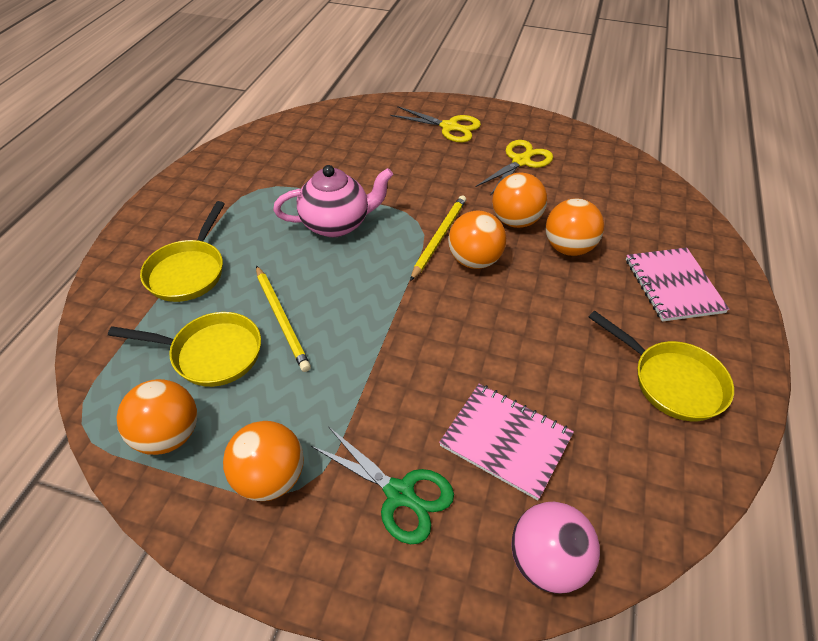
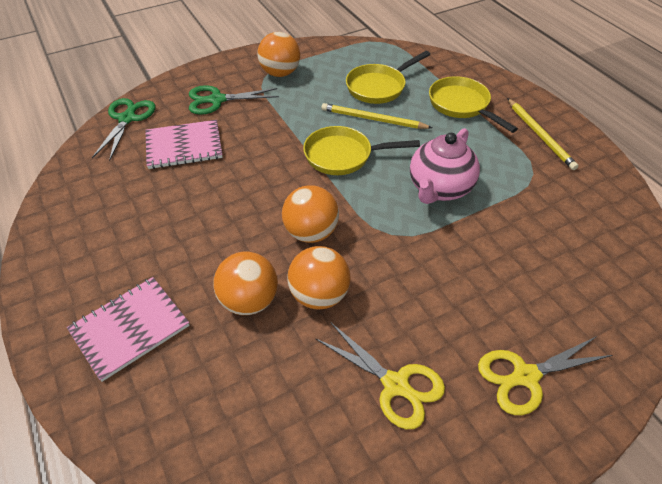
camera: 135 degrees right, 0 degrees up
(168, 435) = (343, 58): orange ball -> none
(439, 238) = (358, 232): yellow pencil -> yellow pencil (540, 135)
(521, 161) = (395, 384): yellow scissors -> yellow scissors turned 45 degrees counterclockwise
(547, 561) = (127, 119): pink ball -> green scissors
(672, 381) = (97, 240): yellow pan -> yellow pan (343, 156)
(673, 285) = (130, 328): pink notebook -> pink notebook turned 75 degrees counterclockwise

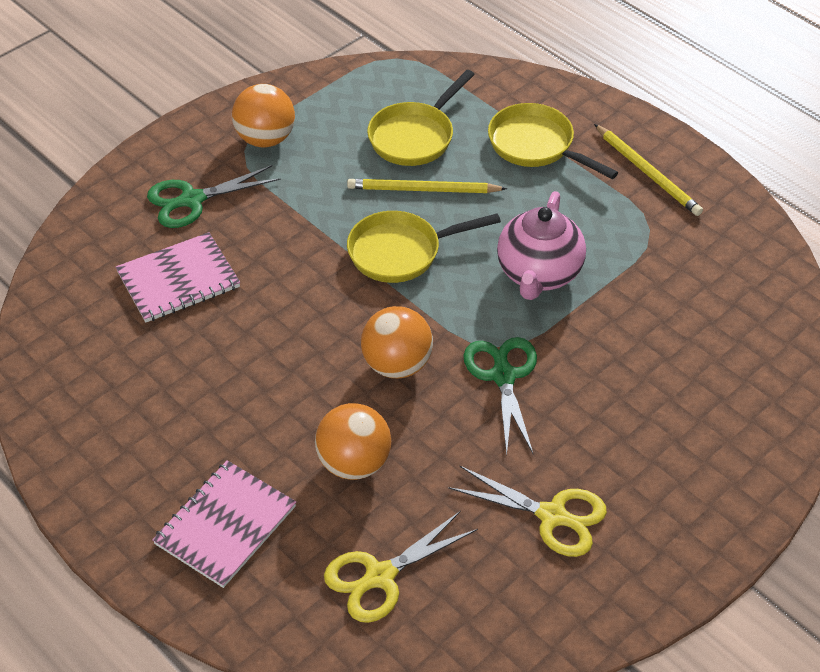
camera: 15 degrees left, 0 degrees up
(127, 119) = (76, 254): green scissors -> green scissors (503, 376)
(319, 295) = (434, 439): orange ball -> none
(525, 376) = (688, 475): yellow scissors -> yellow scissors (380, 576)

